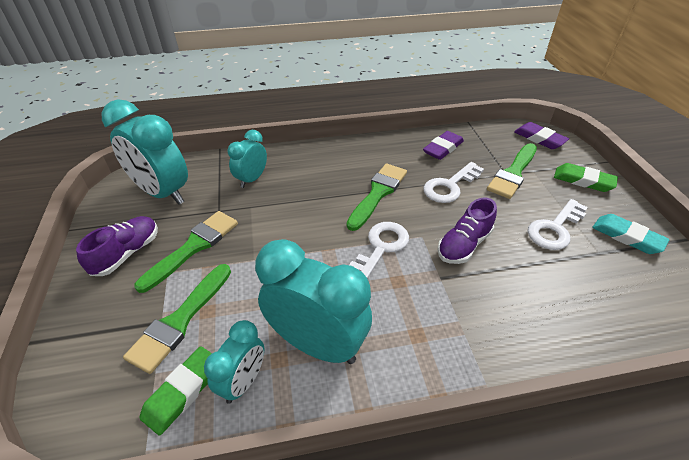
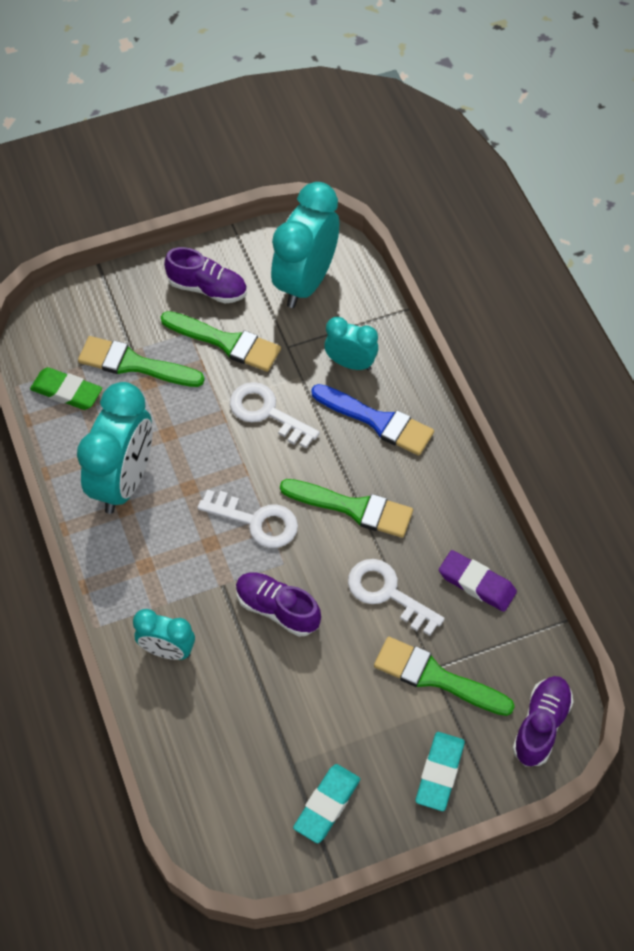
camera: 80 degrees right, 15 degrees up
(243, 381) = (80, 432): turquoise clock -> turquoise clock (167, 650)
(307, 173) = (377, 421): none -> blue brush
(539, 139) = (541, 726): purple eraser -> purple shoe
(555, 228) = (326, 718): white key -> white key (267, 413)
(583, 181) = (440, 773): green eraser -> turquoise eraser

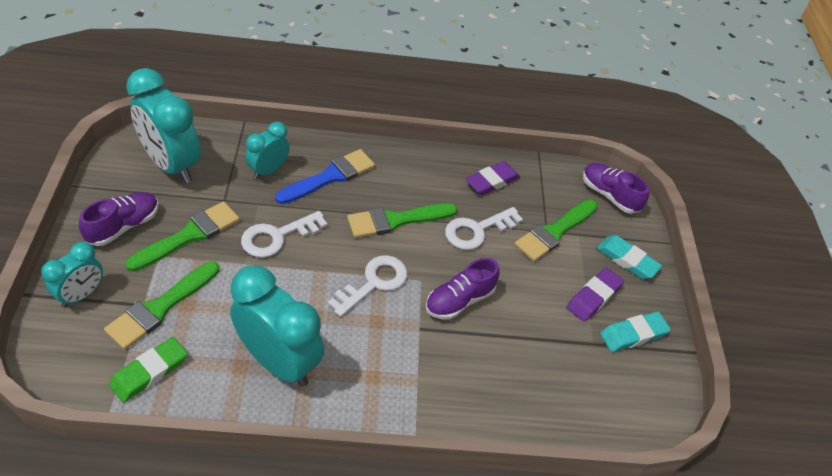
camera: 75 degrees left, 10 degrees down
(167, 650) = (462, 390): turquoise clock -> turquoise clock (81, 294)
(327, 805) = (633, 334): turquoise eraser -> turquoise eraser turned 75 degrees counterclockwise
(353, 508) = (396, 220): green brush -> green brush turned 150 degrees counterclockwise
(359, 747) = (593, 297): none -> purple eraser

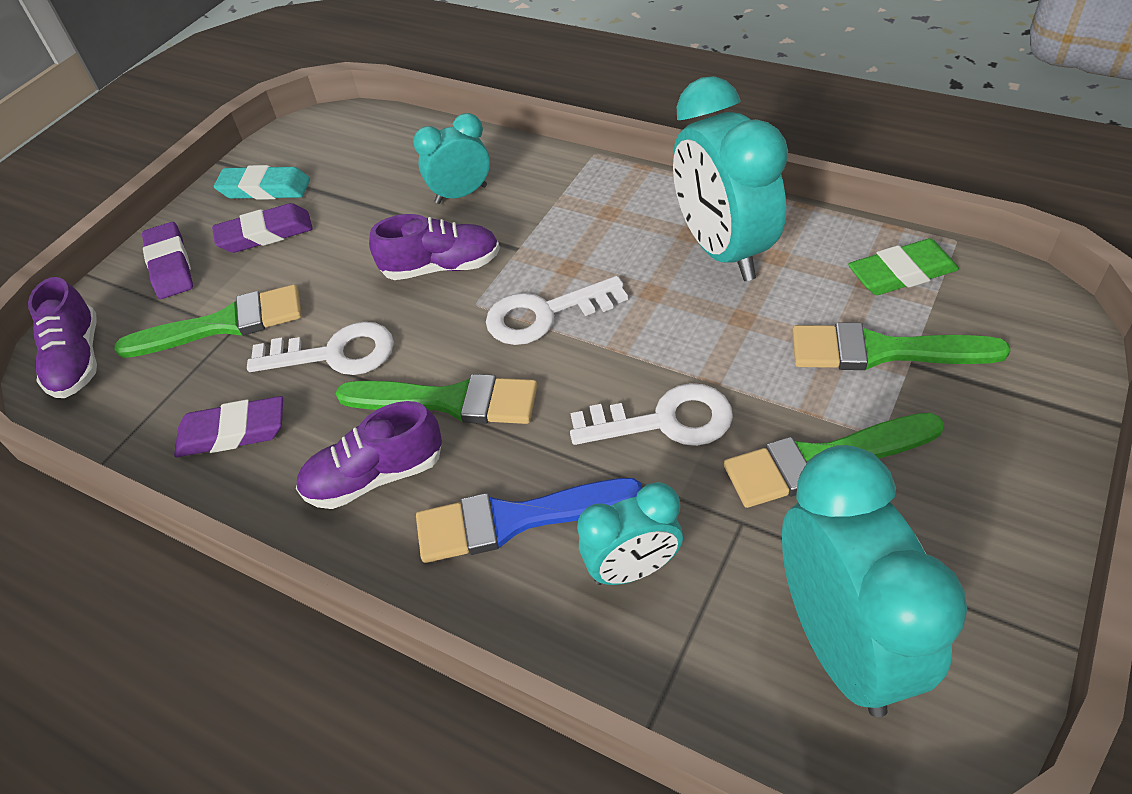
camera: 140 degrees left, 0 degrees up
(81, 294) = (1016, 399): turquoise clock -> turquoise clock (461, 194)
(123, 226) = (949, 511): purple shoe -> purple shoe (375, 476)
(160, 307) = (882, 351): green brush -> green brush turned 150 degrees counterclockwise
(627, 260) = (170, 265): turquoise eraser -> purple eraser

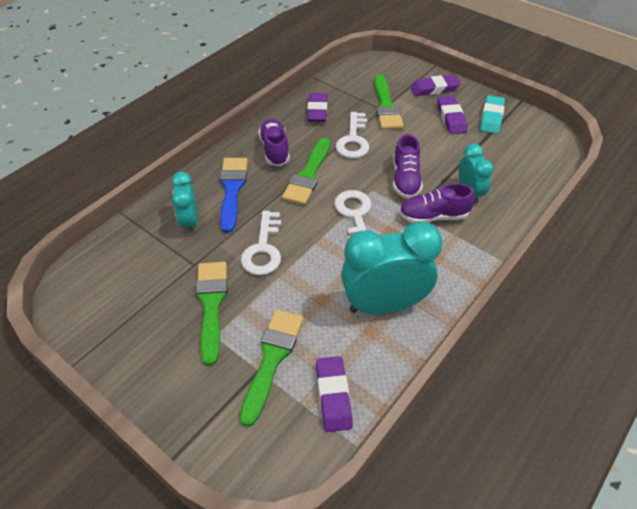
camera: 95 degrees right, 0 degrees up
(77, 360) = (377, 67): purple shoe -> purple shoe (433, 216)
(842, 644) = (119, 281): turquoise clock -> none
(901, 273) = (333, 396): green eraser -> purple eraser

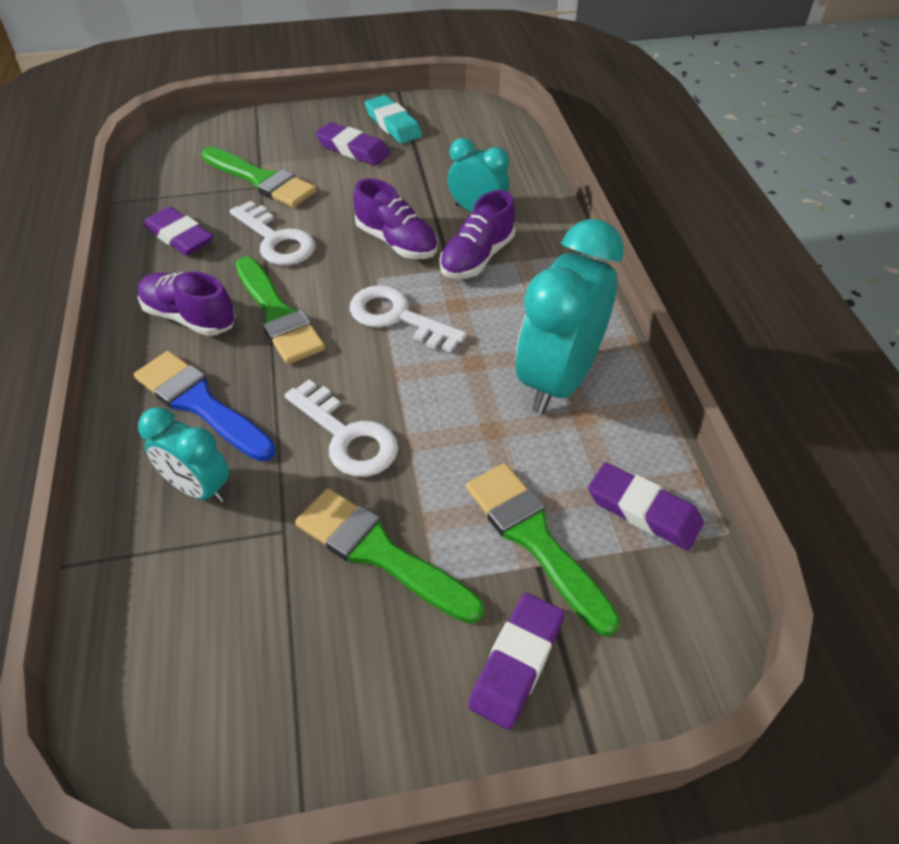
camera: 50 degrees left, 0 degrees up
(434, 89) = (290, 130): purple eraser -> purple eraser (516, 663)

